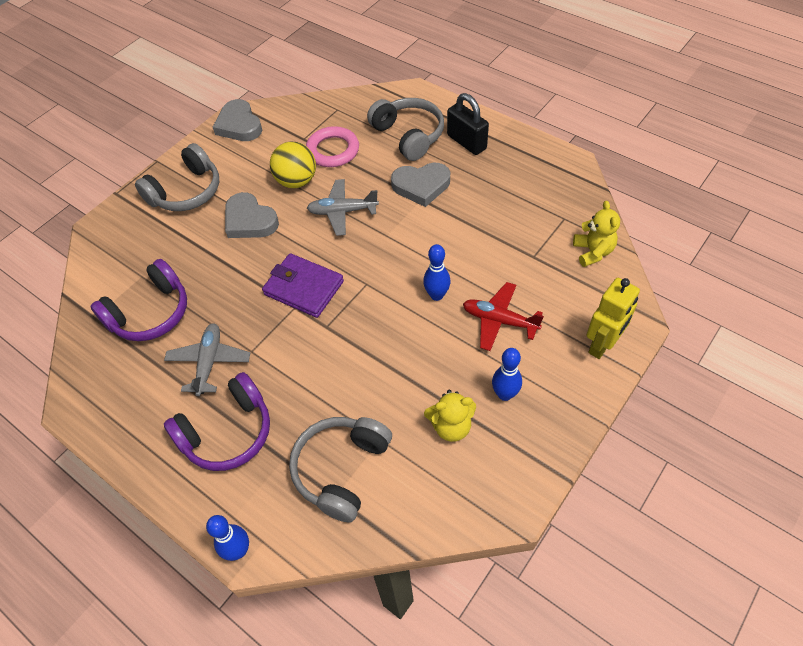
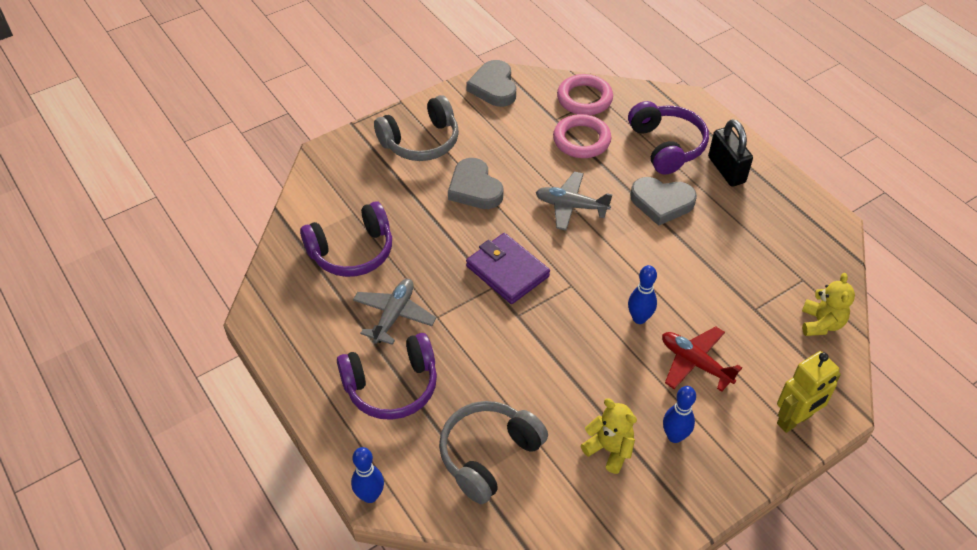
camera: 15 degrees right, 5 degrees down
(296, 181) = (534, 162): yellow ball -> none
(323, 114) = (584, 98): none -> pink ring
(408, 135) = (666, 146): grey headphones -> purple headphones
(451, 426) = (609, 449): yellow teddy bear -> yellow teddy bear turned 150 degrees counterclockwise

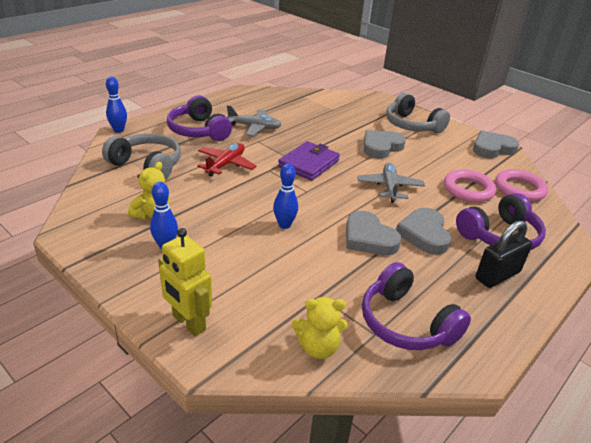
camera: 75 degrees right, 15 degrees down
(352, 251) = (301, 111): purple headphones -> purple headphones (406, 323)
(666, 249) = (368, 238): none -> grey heart
(695, 363) = (244, 257): red plane -> red plane (226, 164)

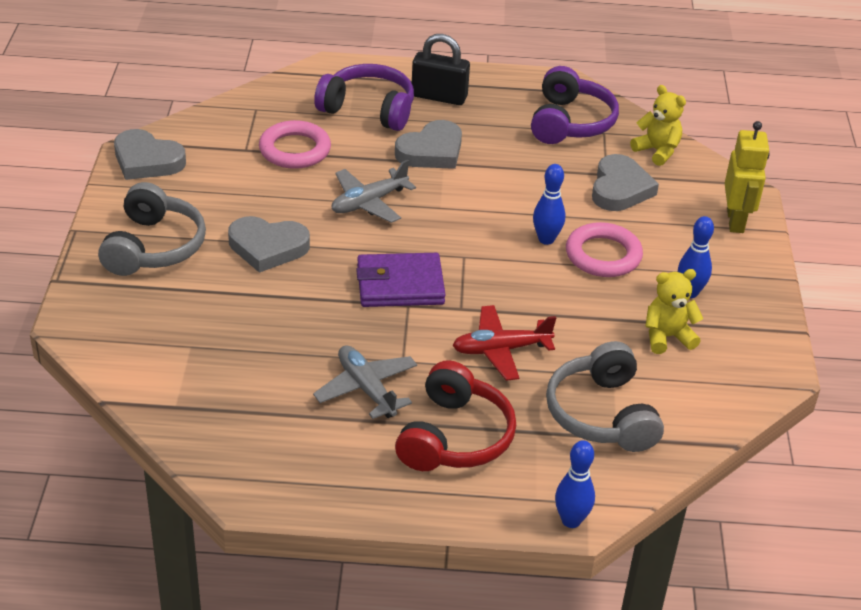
camera: 130 degrees left, 5 degrees up
(198, 130) = (454, 437): purple headphones -> red headphones
(368, 238) = (488, 180): grey heart -> grey heart (620, 188)
(519, 189) = (244, 118): pink ring -> pink ring (603, 255)

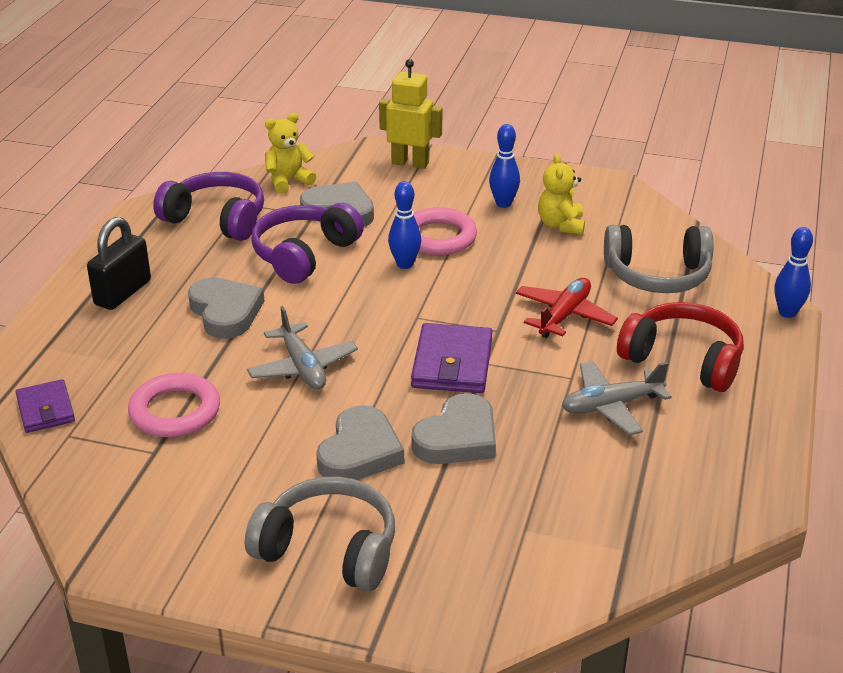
camera: 75 degrees left, 5 degrees down
(147, 160) = (136, 544): grey heart -> grey heart (457, 437)
(282, 93) = (46, 409): none -> purple wallet
(368, 109) = (120, 345): purple headphones -> purple headphones (304, 254)
(501, 350) = (564, 316): red plane -> red plane turned 150 degrees counterclockwise

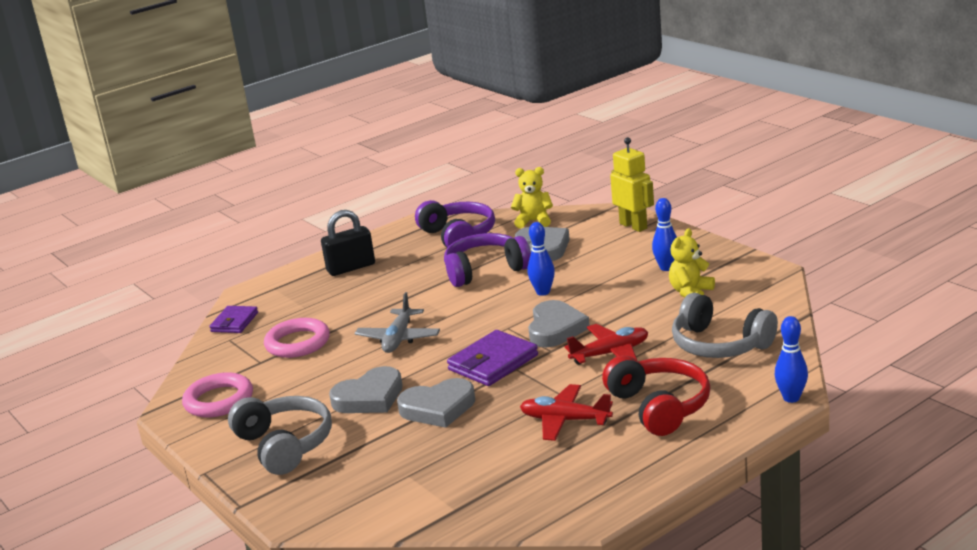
camera: 40 degrees right, 10 degrees down
(225, 312) = (394, 294): grey heart -> grey heart (555, 329)
(438, 237) = (589, 280): pink ring -> pink ring (219, 400)
(611, 406) = (565, 420): grey plane -> red plane

